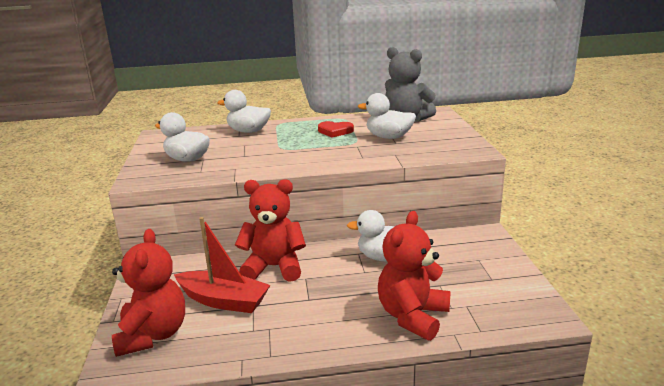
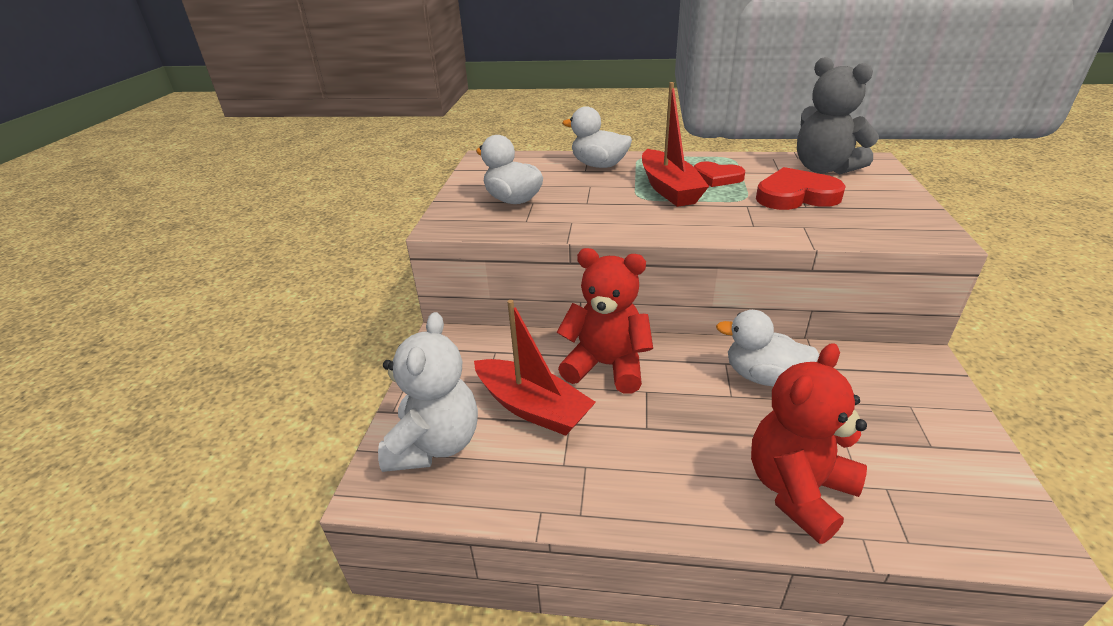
camera: 15 degrees right, 10 degrees up
(153, 335) = (435, 444): red teddy bear -> white teddy bear
(302, 141) = (669, 189): none -> red boat
(389, 137) = (796, 195): white duck -> red heart

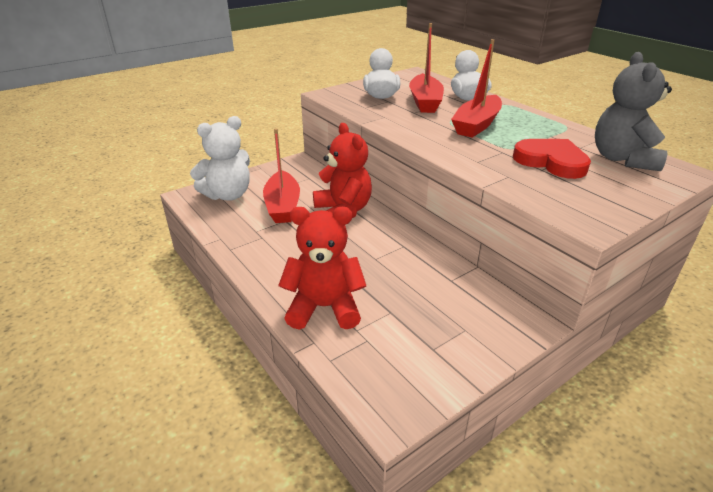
camera: 45 degrees right, 0 degrees up
(571, 186) = (425, 102): none -> red boat
(717, 177) = (524, 132): red heart -> none
(763, 376) = (409, 263): white duck -> none

